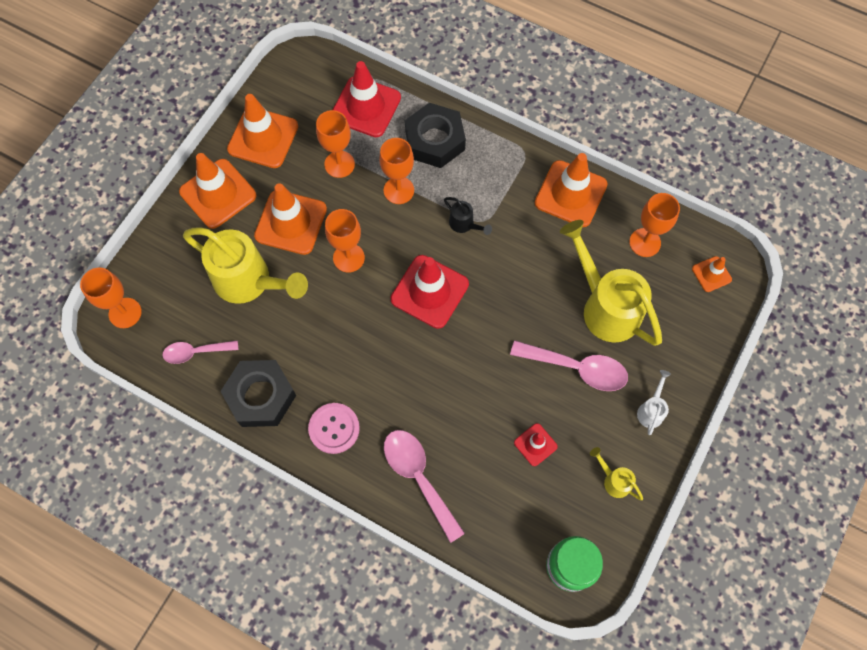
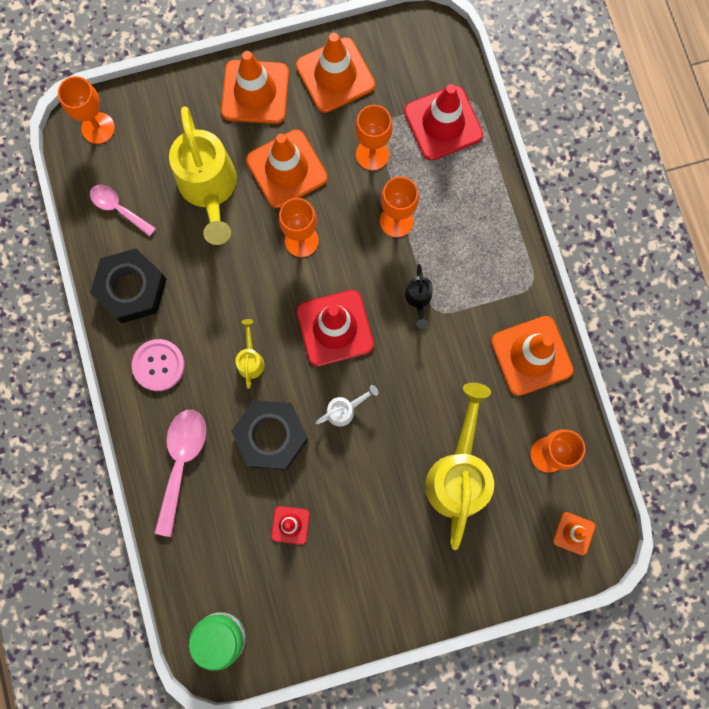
camera: 45 degrees right, 10 degrees up
(435, 140) = (469, 205): black nut -> black nut (271, 436)
(576, 368) = (383, 499): pink spoon -> none
(613, 480) = (319, 610): yellow watering can -> yellow watering can (250, 359)
(651, 410) = (405, 588): white watering can -> white watering can (345, 410)

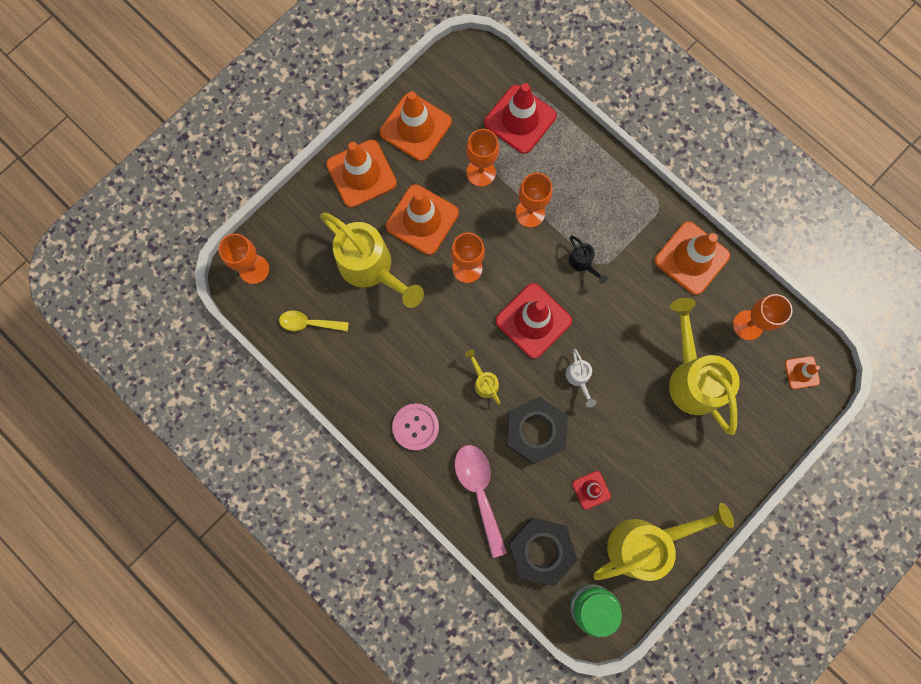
camera: 30 degrees left, 0 degrees up
(118, 208) = (309, 323): pink spoon -> yellow spoon
(131, 288) = (357, 380): black nut -> black nut (541, 550)
(312, 608) = (646, 543): none -> yellow watering can
(345, 410) = (579, 378): white watering can -> white watering can turned 135 degrees clockwise

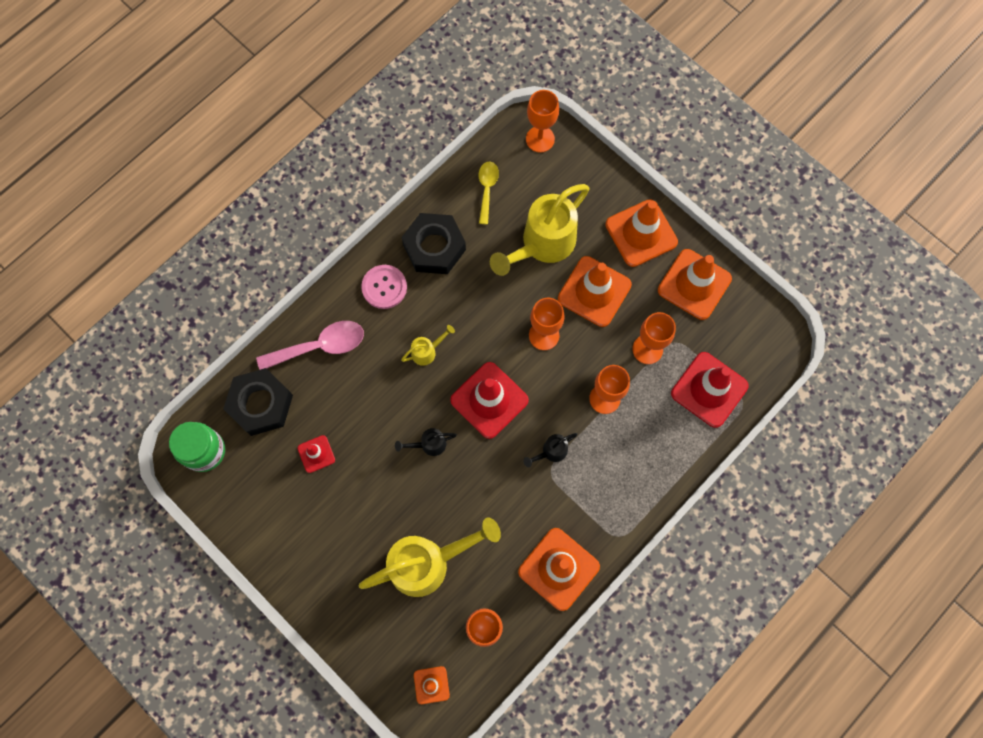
camera: 90 degrees right, 5 degrees down
(535, 431) = (377, 400): black nut -> black nut (434, 247)
(579, 378) = (429, 444): white watering can -> black watering can
(646, 543) = (261, 507): yellow watering can -> none

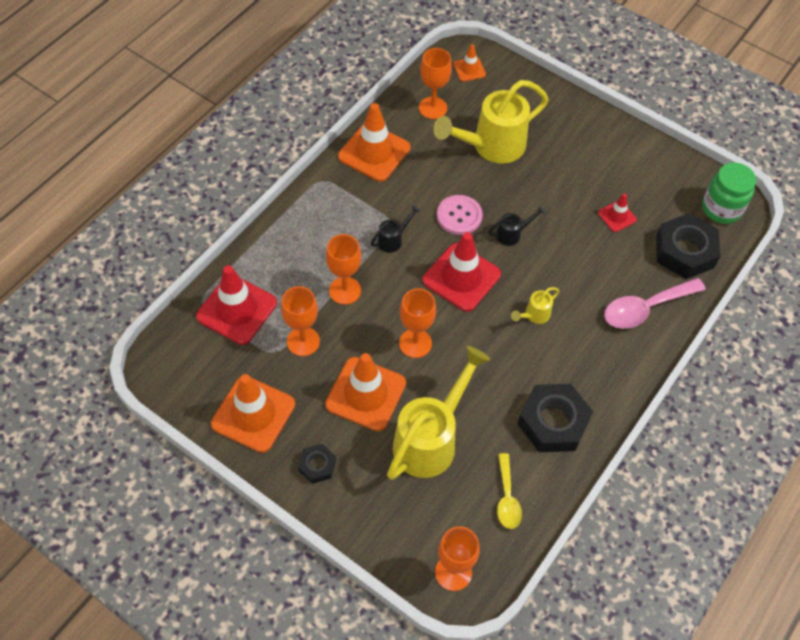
camera: 170 degrees right, 15 degrees down
(384, 287) = (596, 373): pink button -> pink button (459, 216)
(641, 233) = (317, 466): orange traffic cone -> black nut

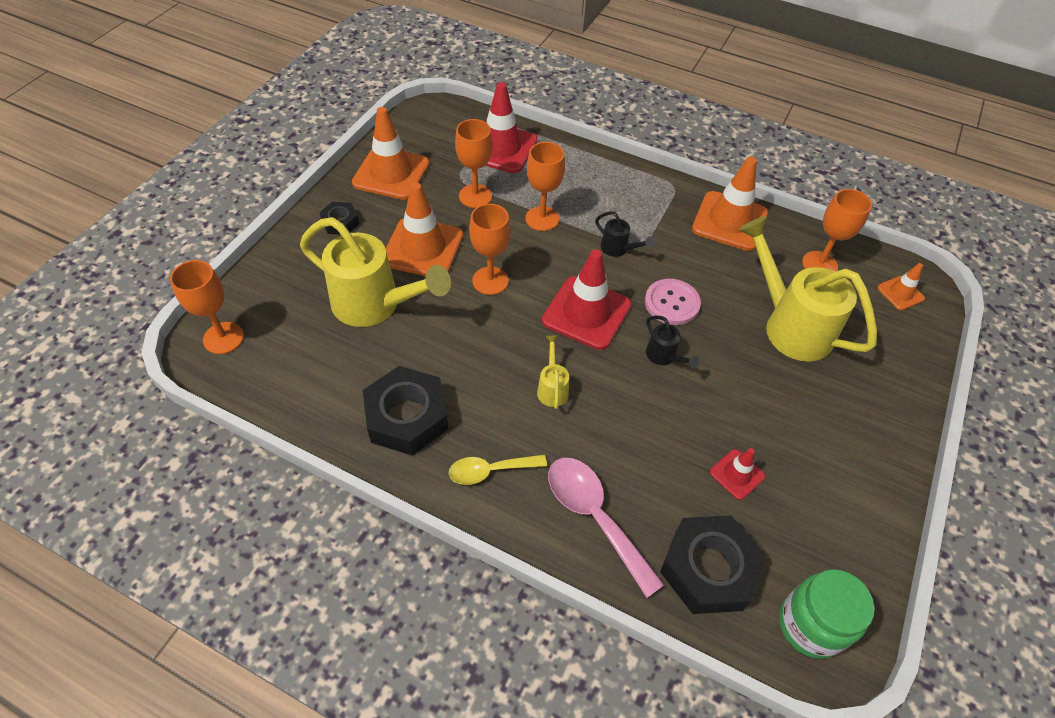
camera: 80 degrees right, 5 degrees down
(507, 498) = (308, 378): yellow spoon -> yellow spoon (490, 470)
(534, 315) = (552, 388): yellow watering can -> yellow watering can turned 45 degrees clockwise

